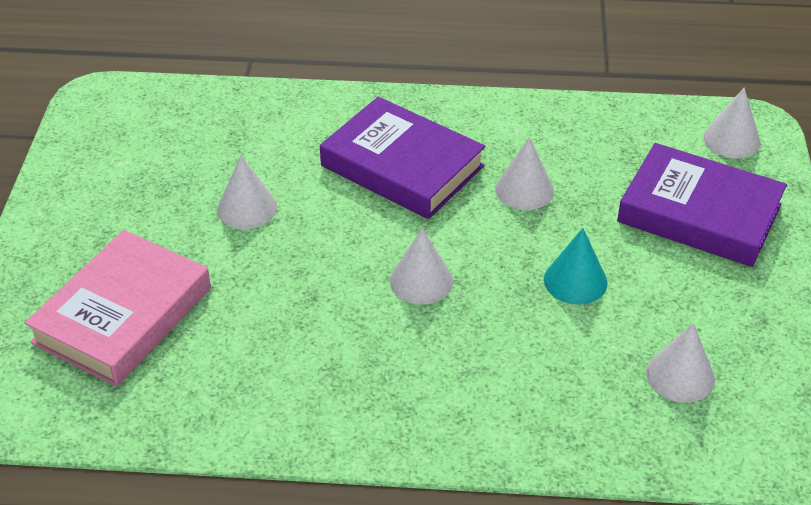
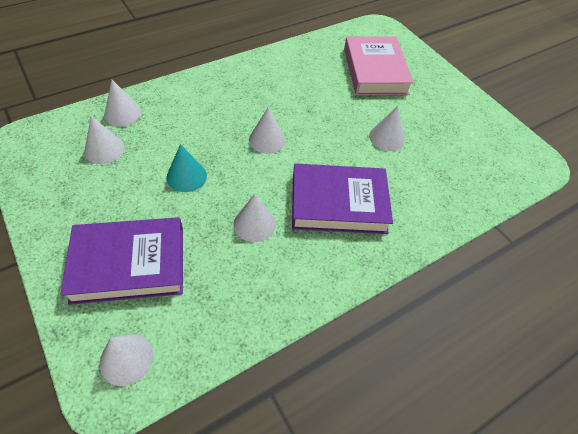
camera: 140 degrees right, 10 degrees up
(625, 431) = (122, 113): none -> white cone

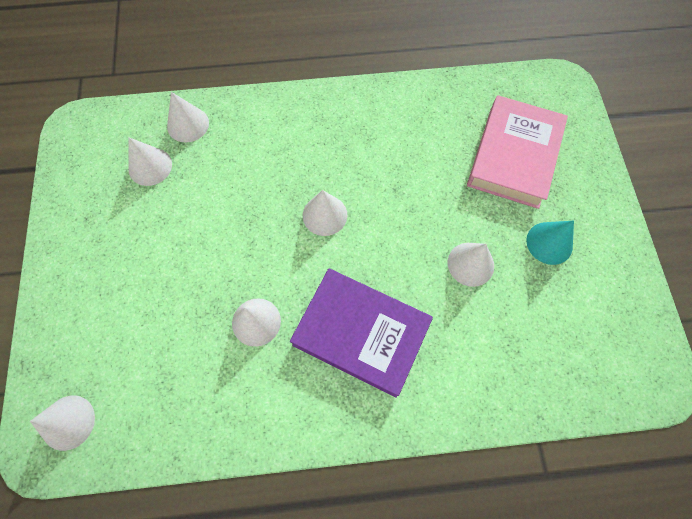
camera: 30 degrees right, 15 degrees up
(129, 264) = (114, 318): purple book -> none
(186, 176) = (215, 232): turquoise cone -> turquoise cone (549, 243)

